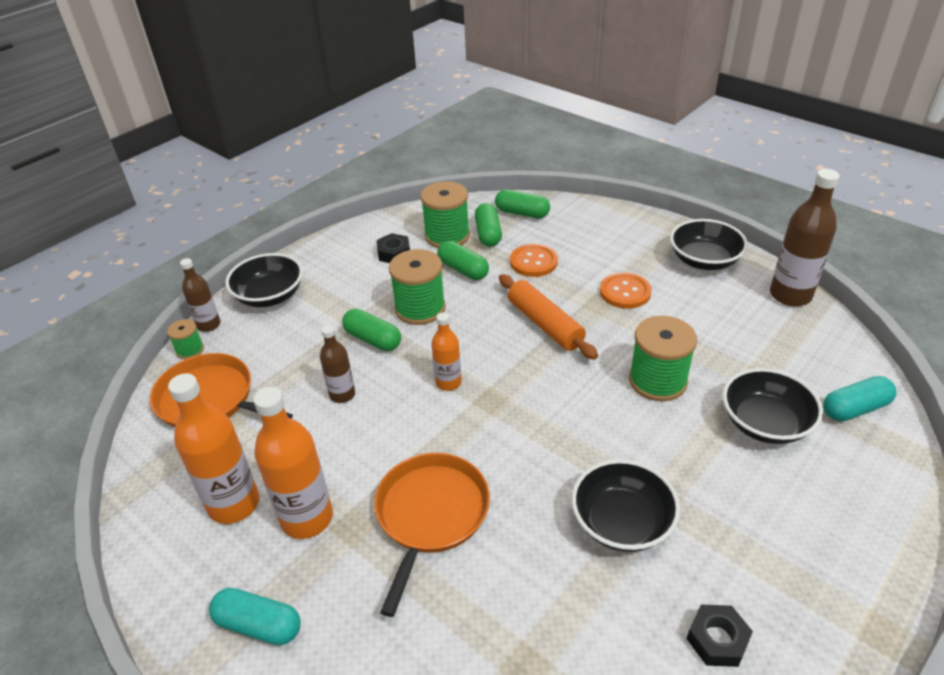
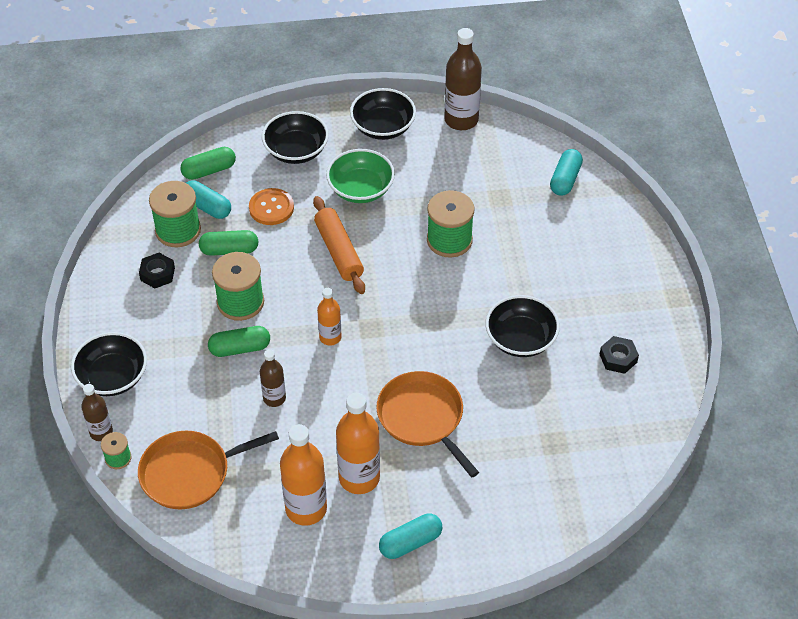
camera: 50 degrees left, 10 degrees up
(488, 234) = (207, 207): green capsule -> turquoise capsule
(545, 324) = (339, 251): orange rolling pin -> orange rolling pin turned 60 degrees clockwise
(625, 292) = (361, 189): orange button -> green bowl
(765, 423) = (531, 224): black bowl -> black bowl (296, 150)

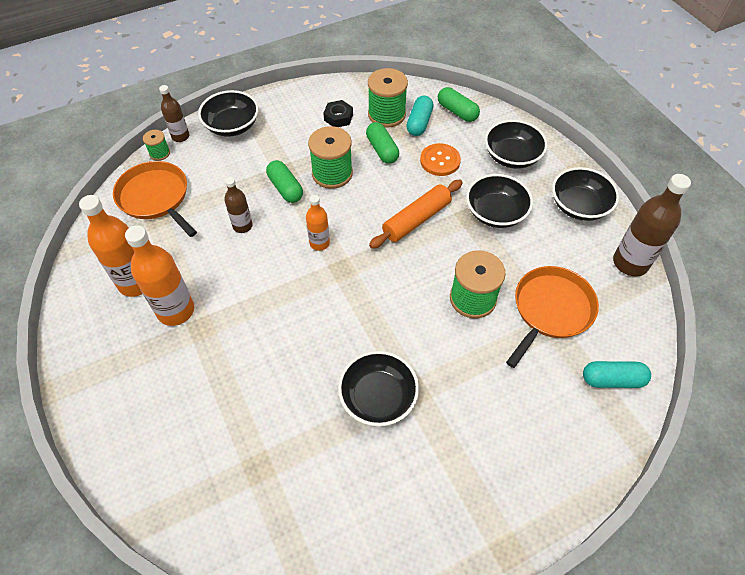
camera: 70 degrees right, 5 degrees up
(361, 189) = (495, 213): green bowl -> black bowl
(410, 542) = (114, 372): turquoise capsule -> none
(423, 418) = (254, 340): orange pan -> orange pan (550, 310)
(618, 358) = (391, 505): black nut -> none

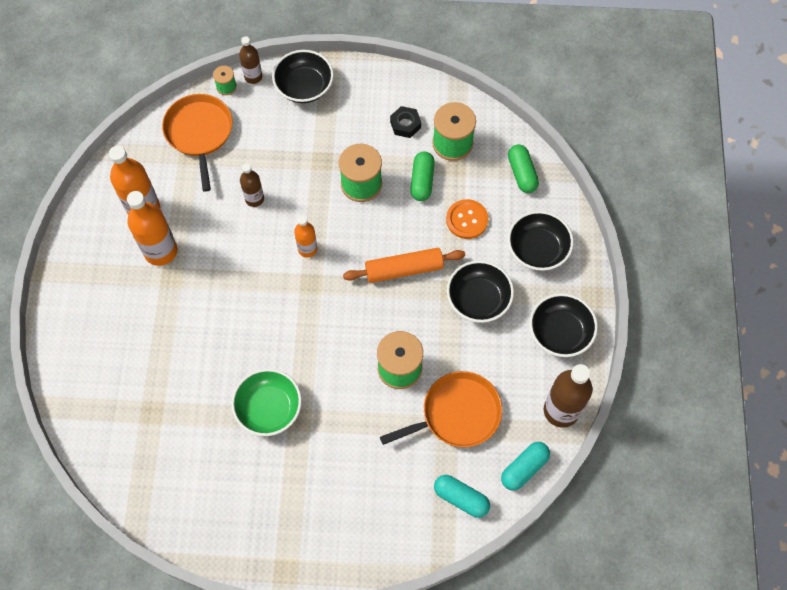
camera: 30 degrees right, 10 degrees up
(285, 188) = (311, 179): green capsule -> none
(378, 397) = (269, 408): black bowl -> green bowl
(419, 123) = (477, 168): turquoise capsule -> turquoise capsule (524, 468)

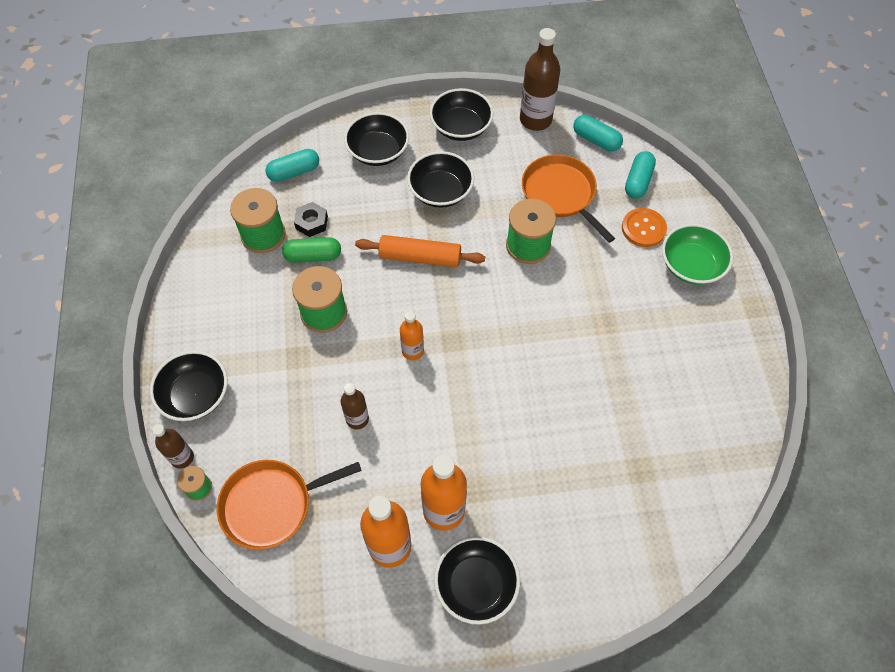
camera: 100 degrees left, 5 degrees down
(97, 264) = (476, 585): none -> black bowl
(269, 408) = (602, 353): green bowl -> green bowl (691, 265)
(404, 269) = (420, 257): orange rolling pin -> orange rolling pin turned 60 degrees counterclockwise
(405, 124) = (242, 282): black nut -> black nut (311, 222)
(467, 220) = (354, 211): orange button -> orange button (643, 228)
(522, 173) = (294, 172): green capsule -> turquoise capsule

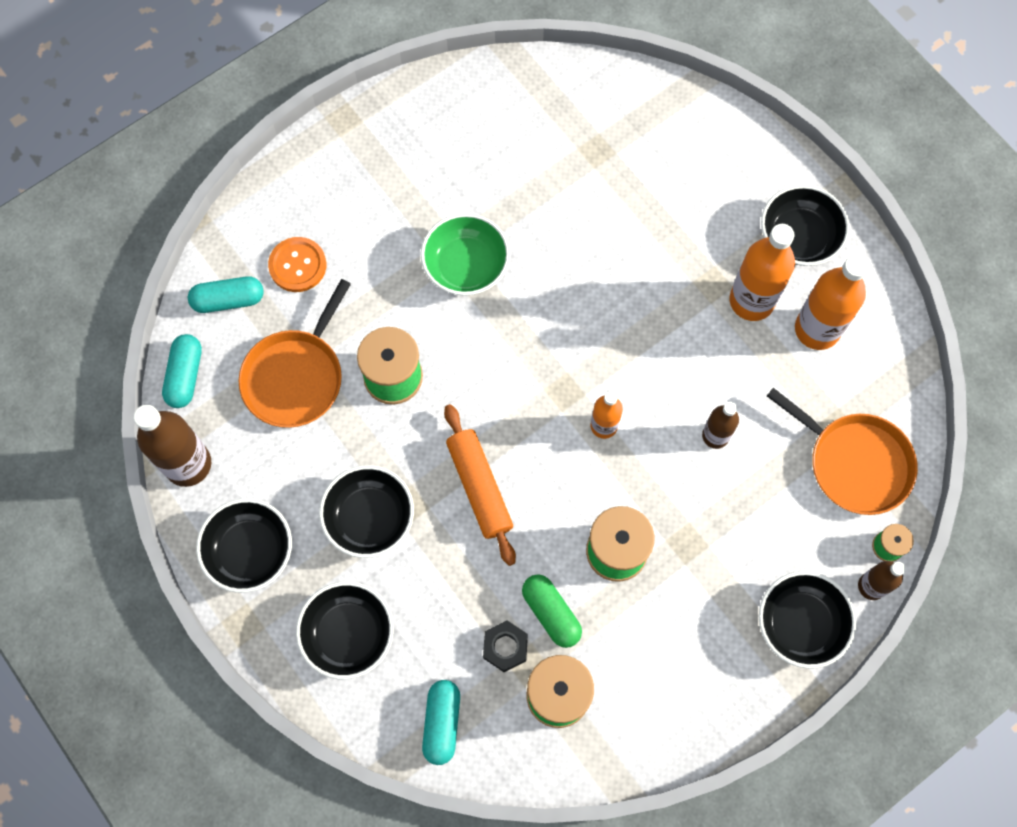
camera: 120 degrees left, 10 degrees up
(294, 172) = (441, 723): turquoise capsule -> turquoise capsule turned 60 degrees clockwise
(691, 265) = (323, 197): green bowl -> green bowl (466, 266)

